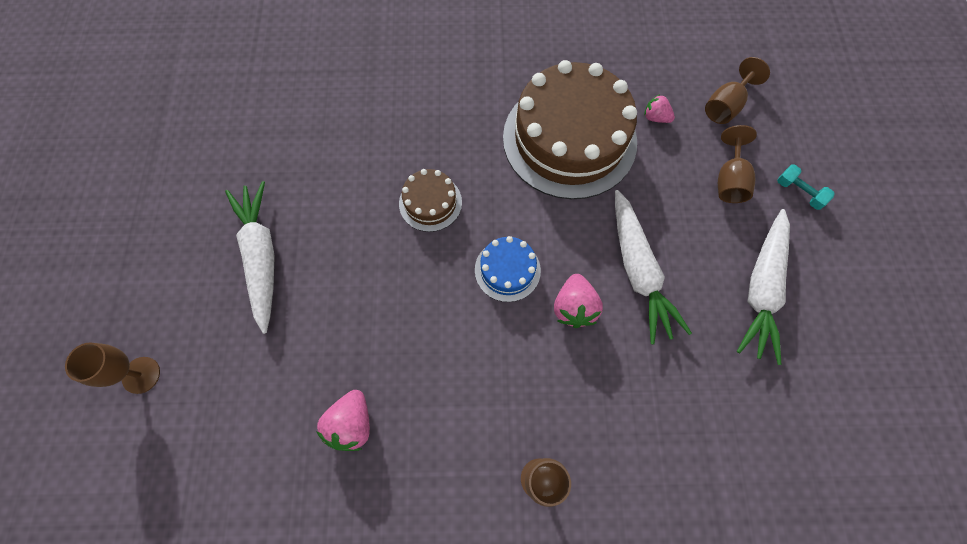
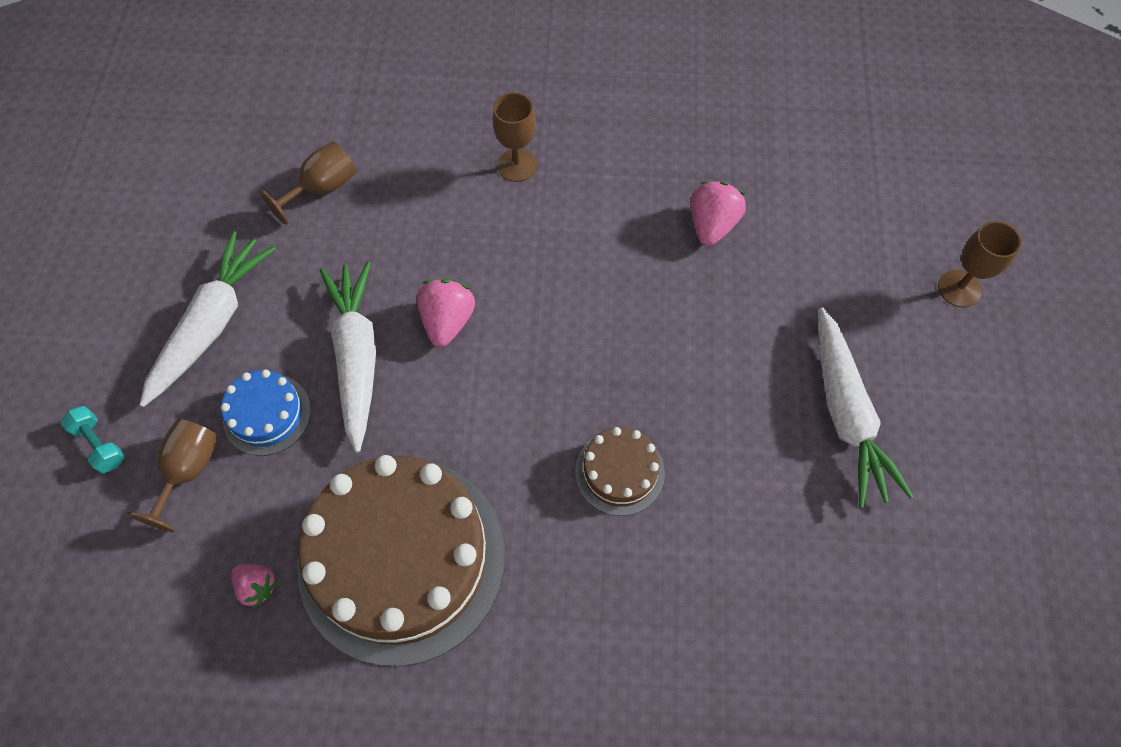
camera: 175 degrees left, 5 degrees down
(507, 270) = (523, 371): blue cake -> blue cake (267, 414)
(725, 105) = (139, 599): brown goblet -> brown goblet (322, 188)

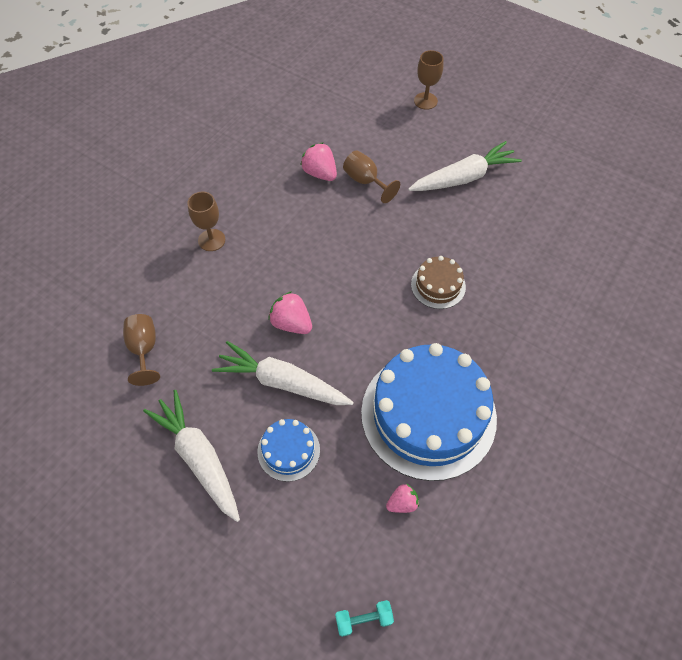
camera: 60 degrees left, 5 degrees down
(100, 444) = (243, 567): turquoise dumbbell -> turquoise dumbbell (363, 619)
(188, 471) = (299, 515): brown goblet -> brown goblet (365, 181)
(402, 558) = (428, 414): brown cake -> blue cake
(846, 415) = (464, 177): white carrot -> white carrot turned 45 degrees counterclockwise

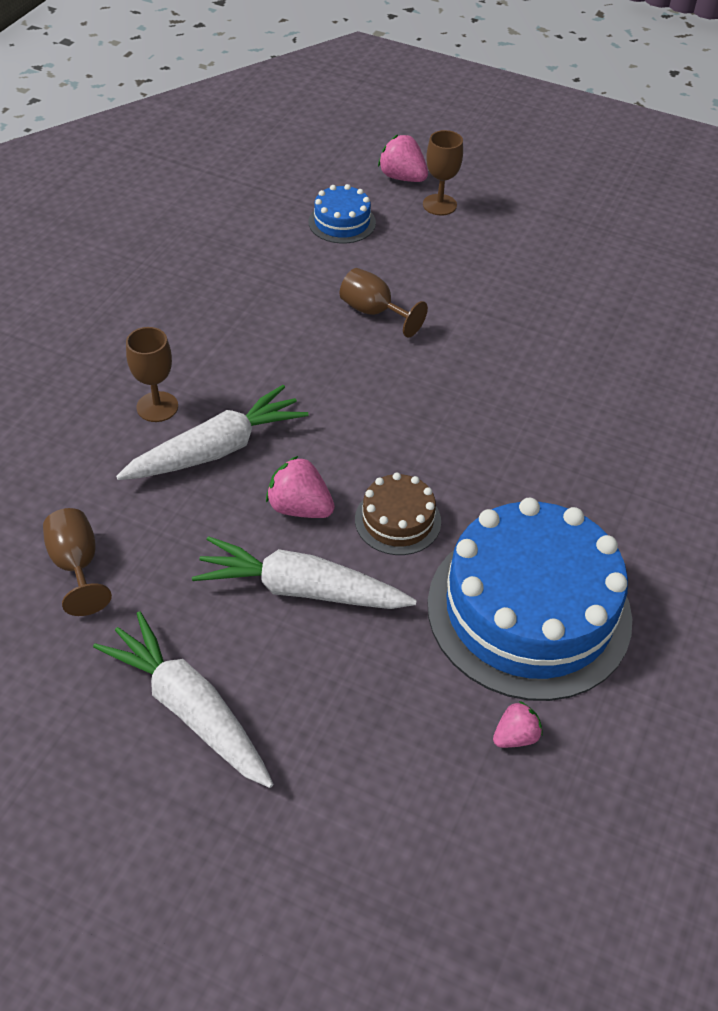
camera: 10 degrees left, 10 degrees down
(288, 450) = (328, 683): blue cake -> blue cake (342, 222)
(320, 173) = (305, 306): pink strawberry -> pink strawberry (402, 177)
(363, 619) = (490, 909): turquoise dumbbell -> none
(438, 285) = (507, 438): brown cake -> brown cake (398, 520)
(464, 177) = (514, 297): white carrot -> white carrot (217, 449)

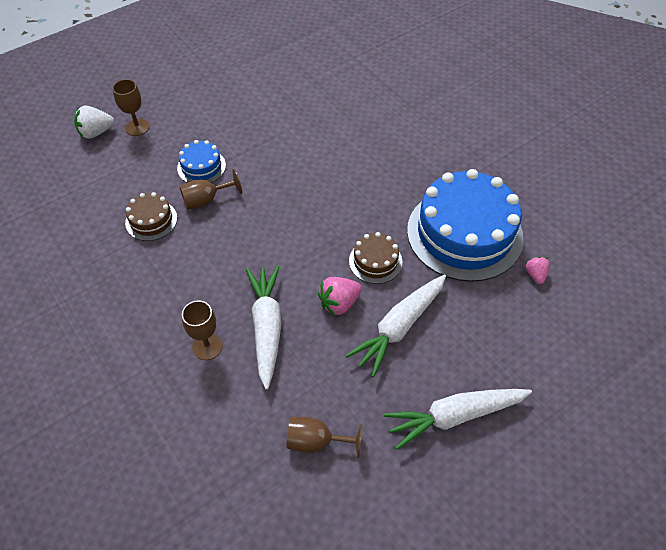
camera: 60 degrees left, 5 degrees up
(307, 280) = (151, 220): none -> brown cake
(342, 222) = (112, 180): blue cake -> blue cake (201, 167)
(402, 177) = (96, 132): pink strawberry -> white strawberry

